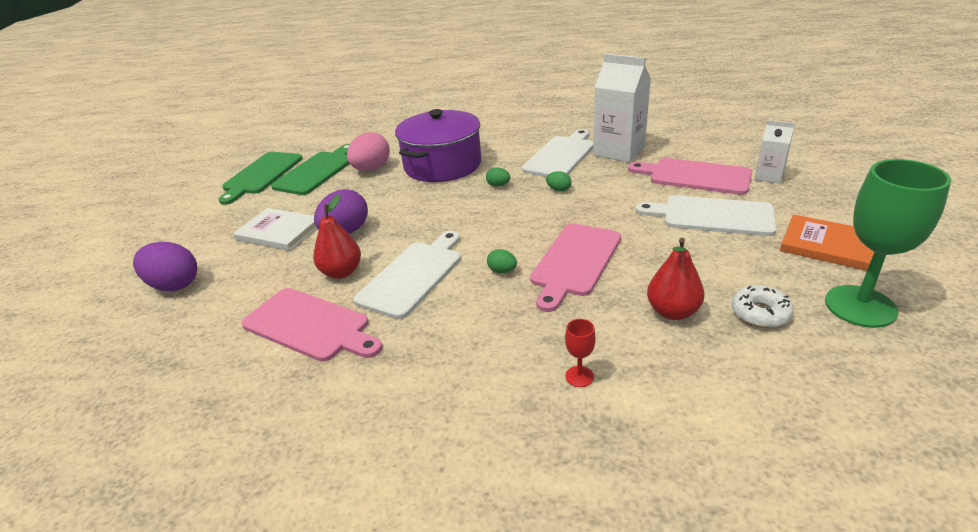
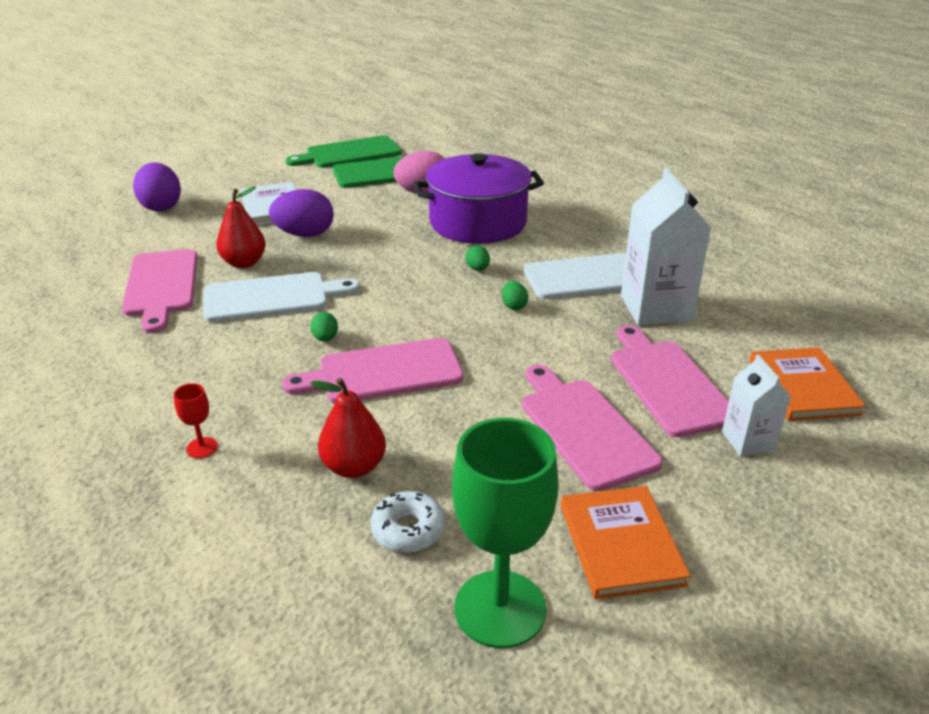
camera: 45 degrees right, 0 degrees up
(712, 216) = (584, 428): white cutting board -> pink cutting board
(736, 145) = (802, 387): none -> orange book

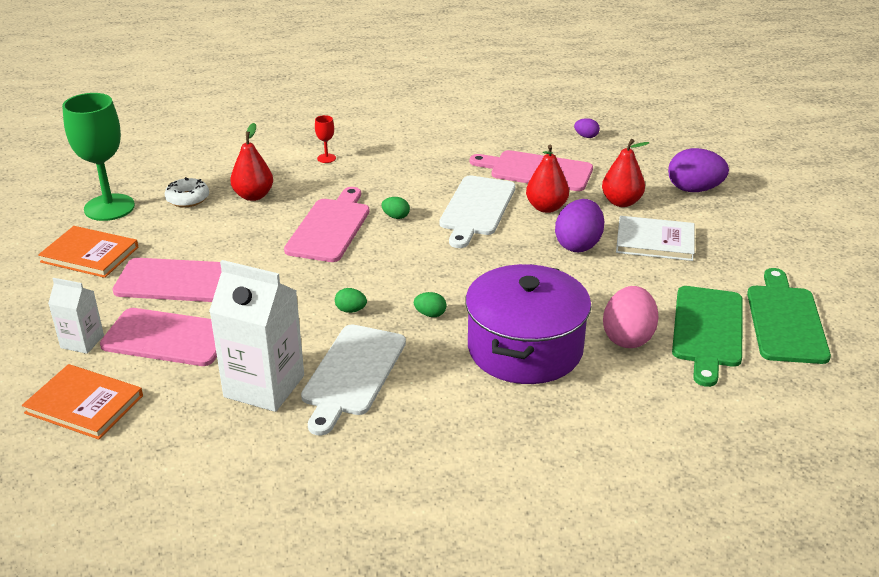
camera: 120 degrees right, 0 degrees up
(53, 278) = (586, 136): none -> purple egg
(208, 232) = (621, 202): none -> red pear

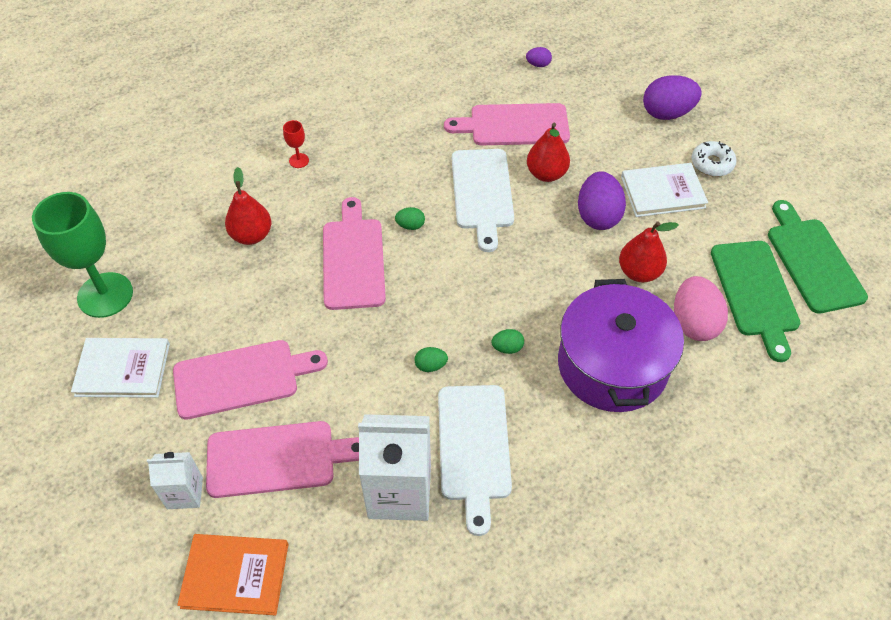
camera: 20 degrees left, 20 degrees up
(90, 254) = (123, 369): orange book -> white book
(187, 199) = (184, 258): white donut -> white donut (712, 164)
(621, 202) = (610, 148): red pear -> red pear (639, 272)

